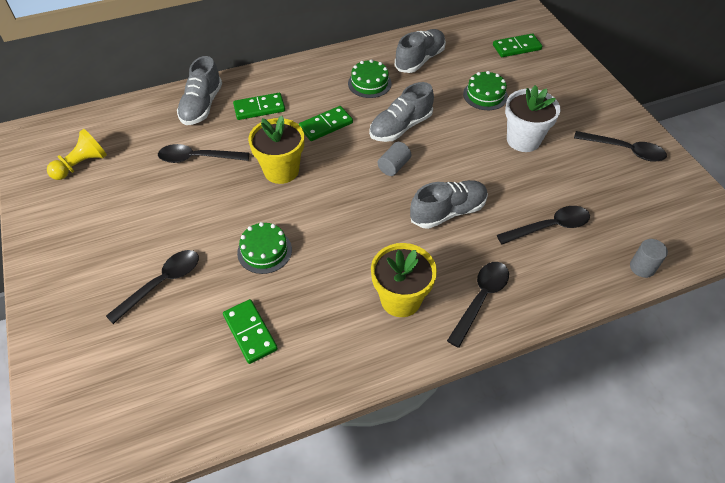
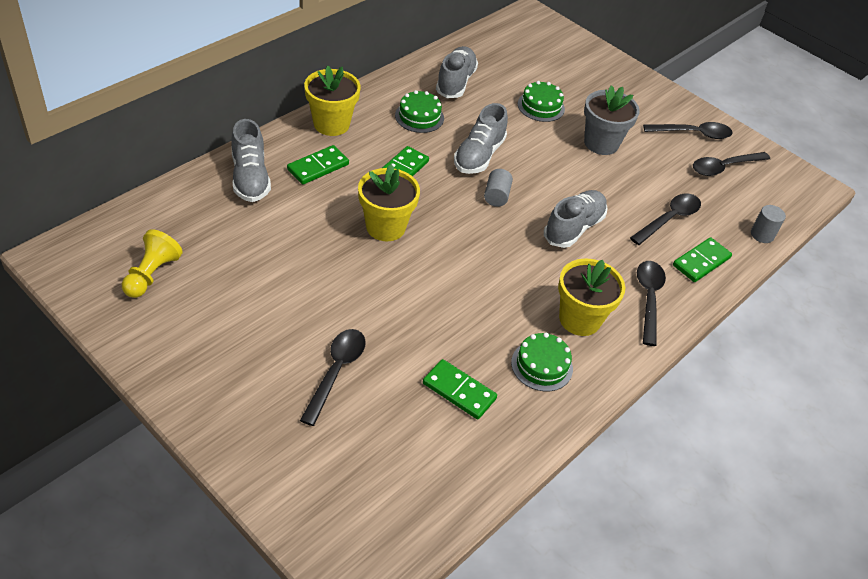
camera: 30 degrees left, 5 degrees down
(198, 158) = (285, 235): black spoon -> black spoon (724, 167)
(264, 251) = (421, 311): green cake -> green cake (542, 365)
(293, 75) = (331, 124): none -> yellow flower pot
(516, 47) = (542, 52): green domino -> green domino (701, 262)
(523, 140) = (601, 143): white flower pot -> grey flower pot

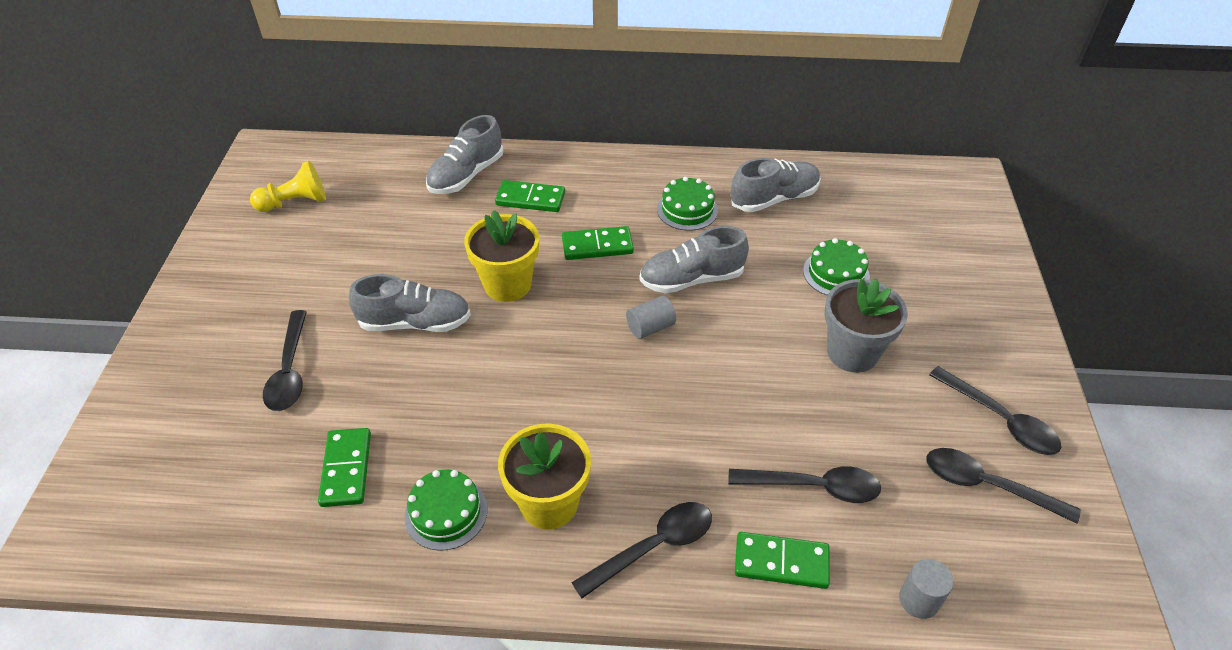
camera: 55 degrees right, 0 degrees up
(331, 124) = (596, 170): yellow flower pot -> none
(336, 372) = (290, 370): black spoon -> black spoon turned 105 degrees clockwise
(573, 228) = (683, 413): grey shoe -> grey shoe (415, 322)

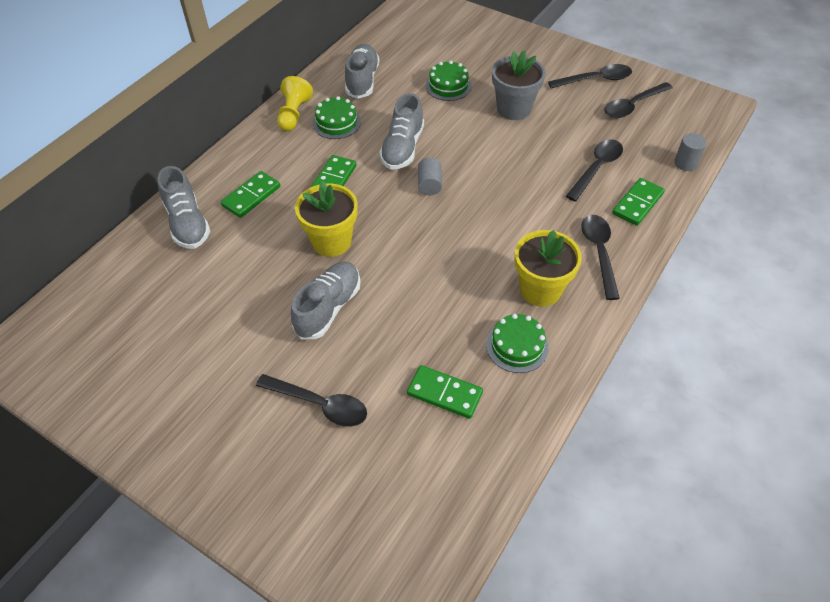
camera: 60 degrees left, 5 degrees up
(295, 202) = (112, 348): yellow pawn -> yellow pawn (294, 114)

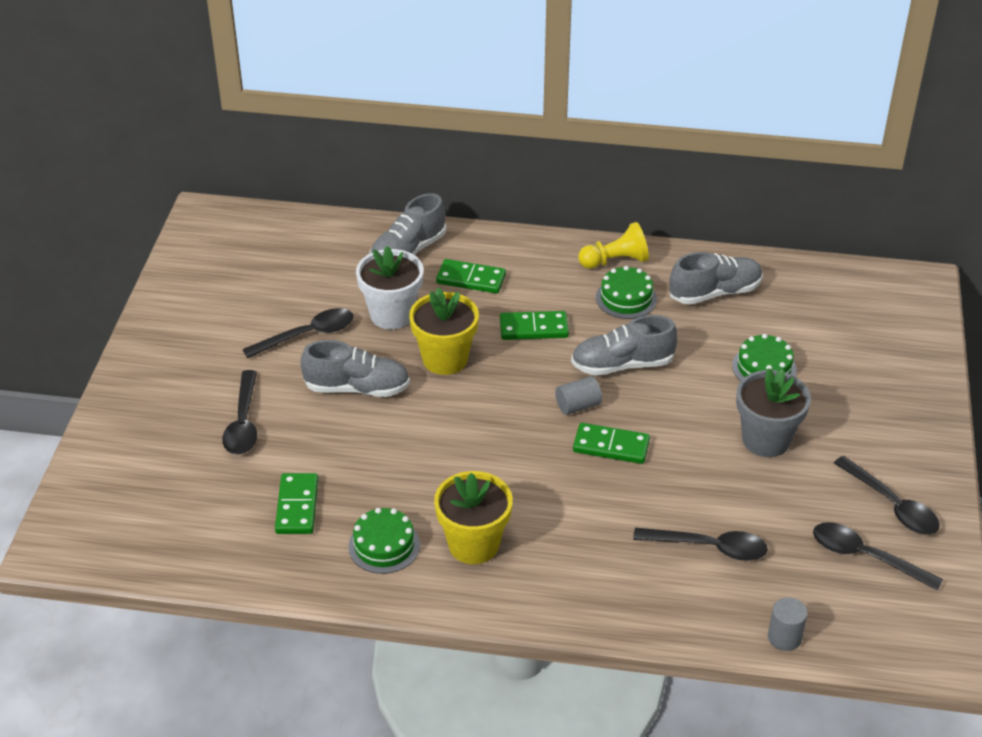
camera: 65 degrees right, 10 degrees down
(256, 257) = (392, 314): none -> white flower pot
(599, 253) = (561, 583): black spoon -> black spoon (307, 335)
(638, 204) = (671, 602): green domino -> green domino (611, 446)

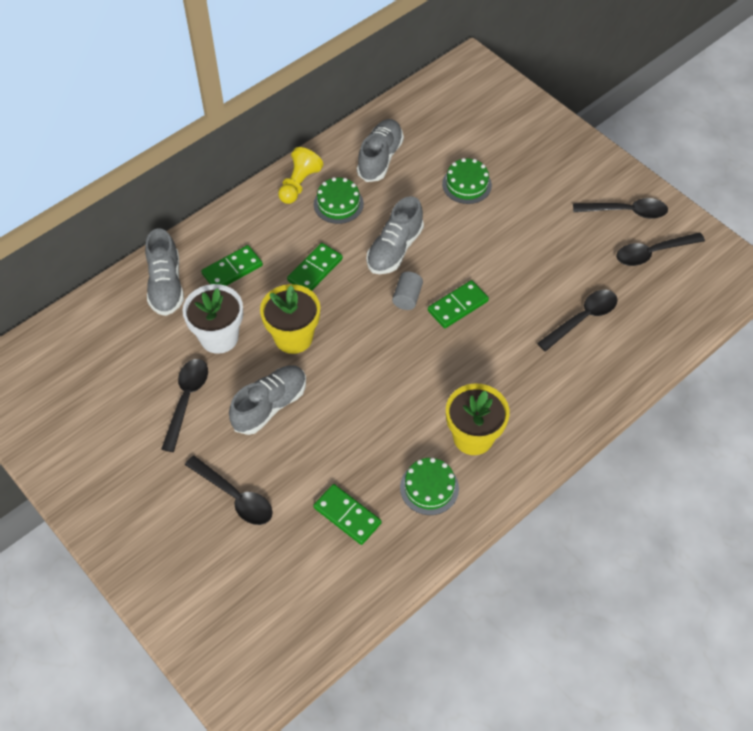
camera: 50 degrees left, 15 degrees up
(766, 440) = (524, 228): grey flower pot -> none
(784, 637) = (678, 334): grey cylinder -> none

